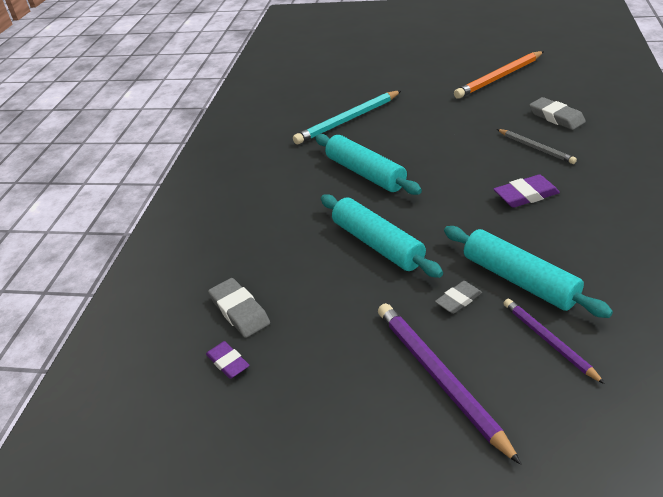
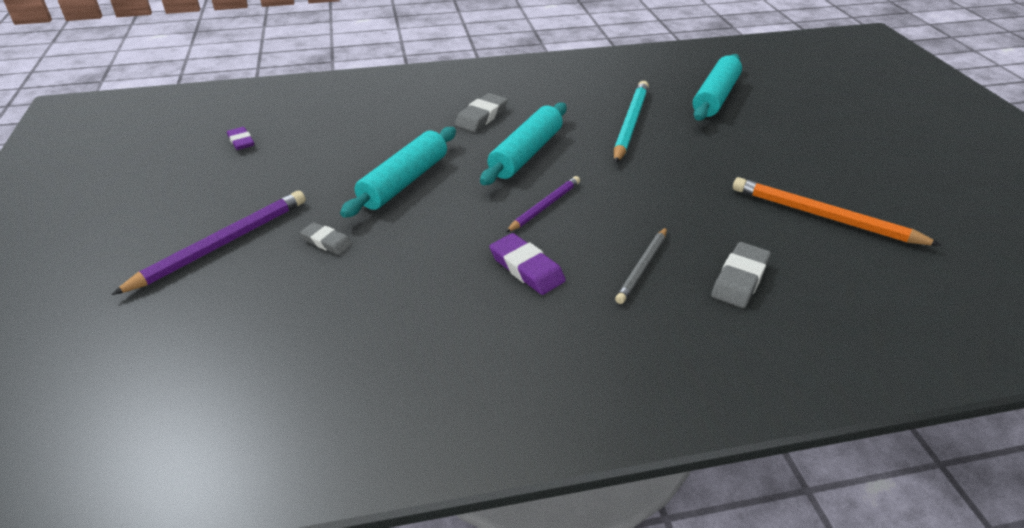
camera: 65 degrees right, 0 degrees up
(228, 362) = (241, 141): purple eraser -> purple eraser turned 60 degrees counterclockwise
(239, 311) = (300, 133): grey eraser -> grey eraser (481, 117)
(348, 120) = (630, 124): turquoise pencil -> turquoise pencil turned 75 degrees clockwise
(519, 280) = (363, 278): turquoise rolling pin -> turquoise rolling pin (715, 97)
(548, 341) = (270, 306): purple pencil -> purple pencil (544, 206)

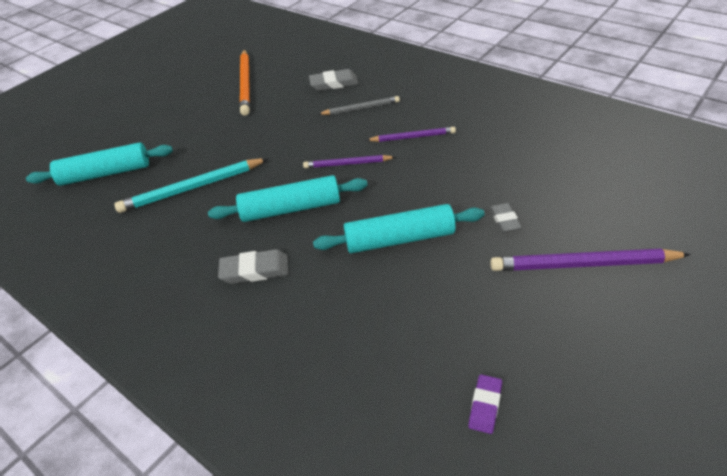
camera: 125 degrees left, 5 degrees up
(526, 268) = (412, 137): purple eraser -> purple pencil

